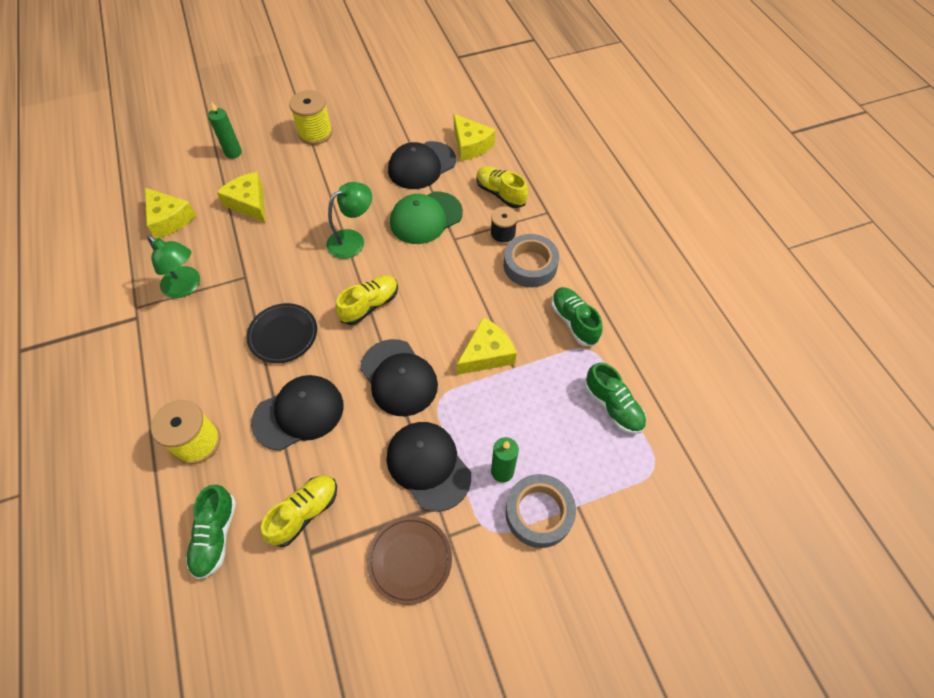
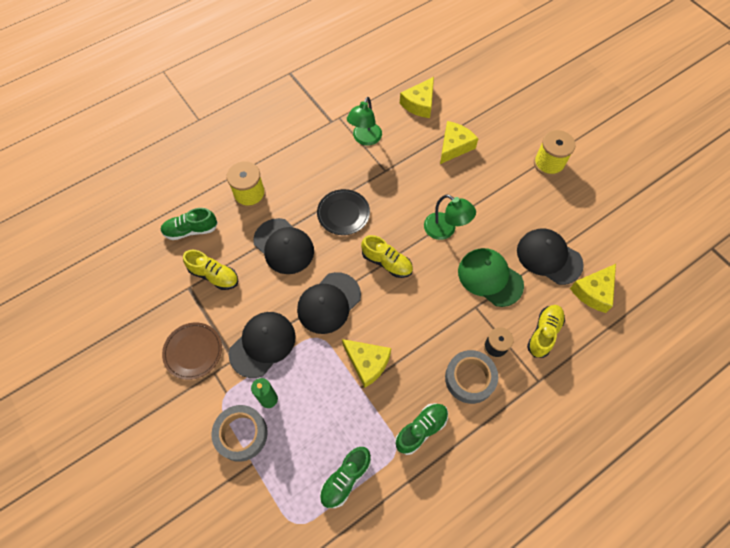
camera: 75 degrees right, 5 degrees up
(233, 153) = (500, 116): green candle -> none

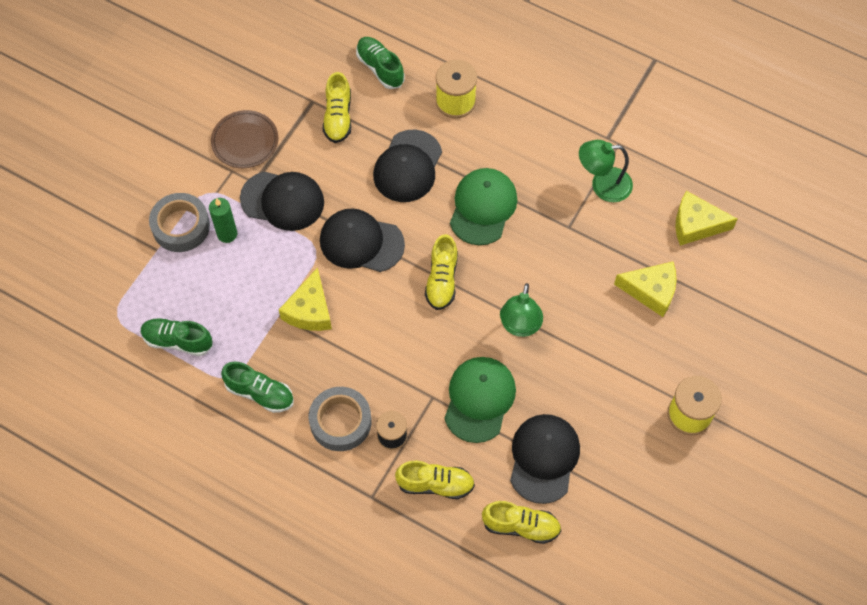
camera: 65 degrees right, 0 degrees up
(343, 213) = (483, 207): black plate -> green cap
(593, 292) = (521, 526): yellow cheese -> yellow shoe

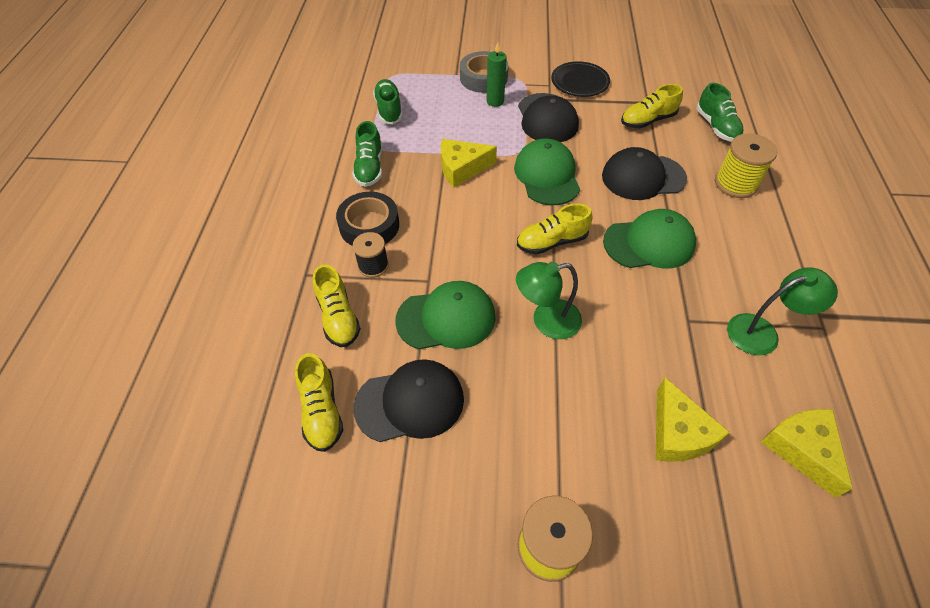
camera: 65 degrees right, 10 degrees down
(245, 141) = (580, 82): brown plate -> black plate
(340, 422) = (369, 225): grey tape -> black tape
(361, 242) = (547, 175): black cap -> green cap
(380, 68) = (716, 127): green shoe -> green shoe turned 135 degrees clockwise
(603, 185) = (762, 332): green lamp -> green lamp turned 105 degrees clockwise

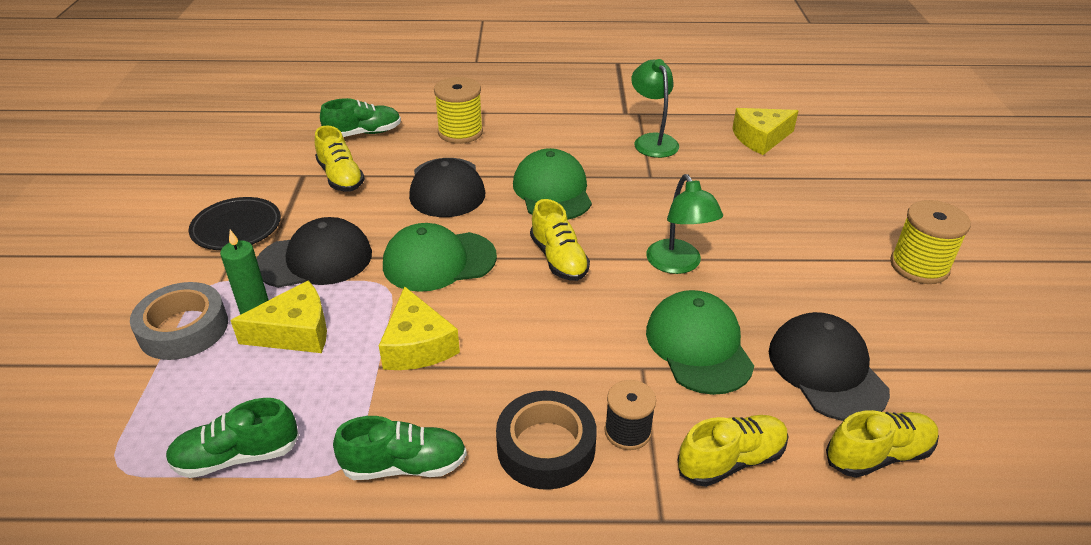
camera: 95 degrees left, 15 degrees down
(678, 433) = (774, 192): yellow cheese -> yellow cheese (295, 332)

